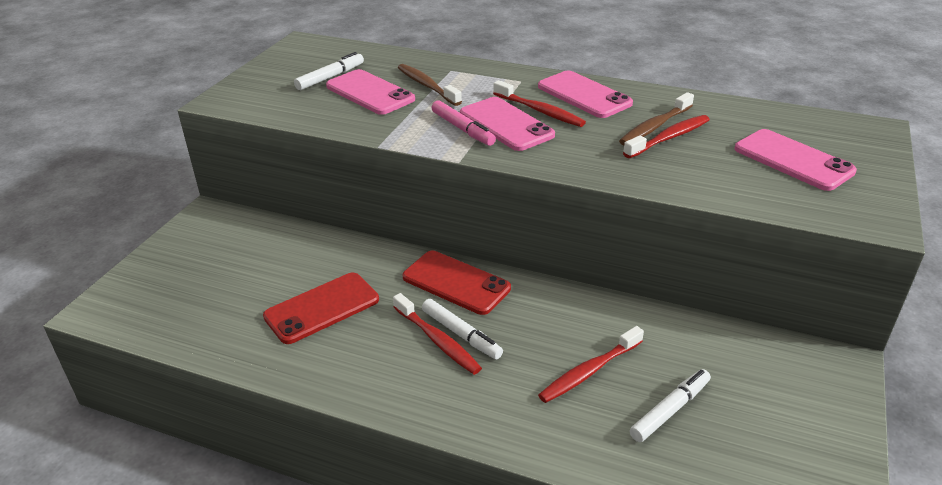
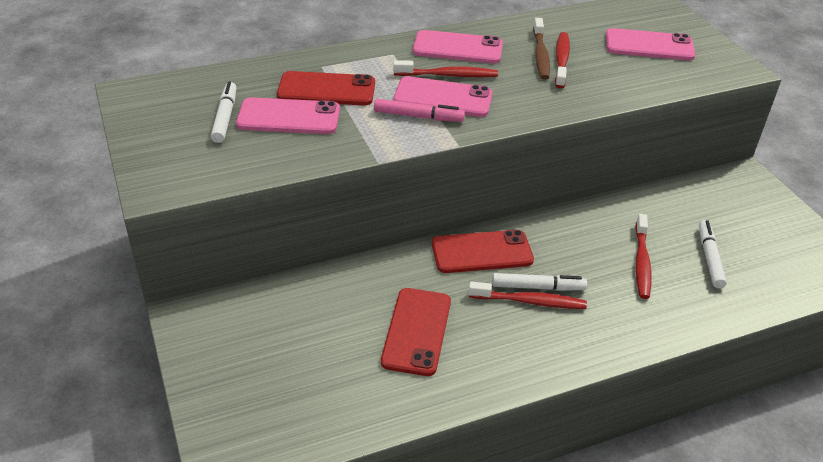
camera: 45 degrees left, 5 degrees up
(427, 86) = (326, 89): brown toothbrush -> red phone

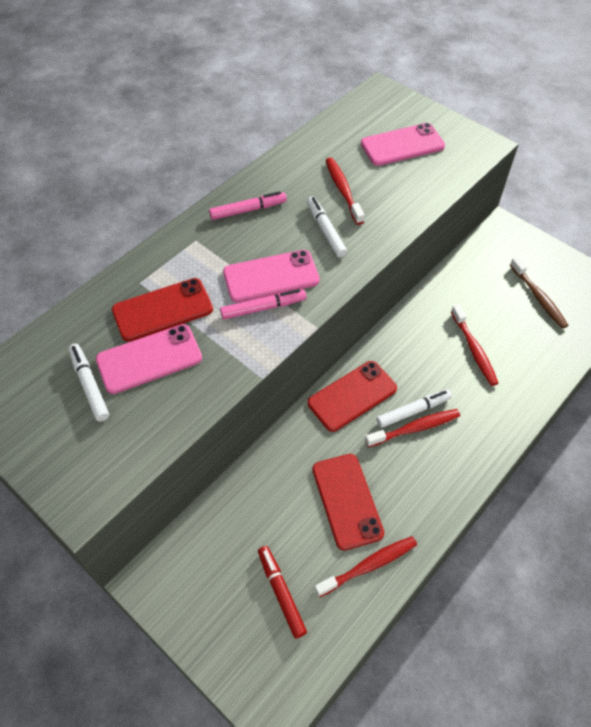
camera: 25 degrees left, 15 degrees up
(299, 375) = (281, 593): none -> red marker
(448, 75) = (259, 247): red toothbrush -> red toothbrush (368, 566)
(457, 48) = (248, 210): pink phone -> pink marker
(540, 55) = (322, 190): brown toothbrush -> brown toothbrush (538, 297)
(709, 258) = (518, 323): white marker -> white marker (325, 230)

